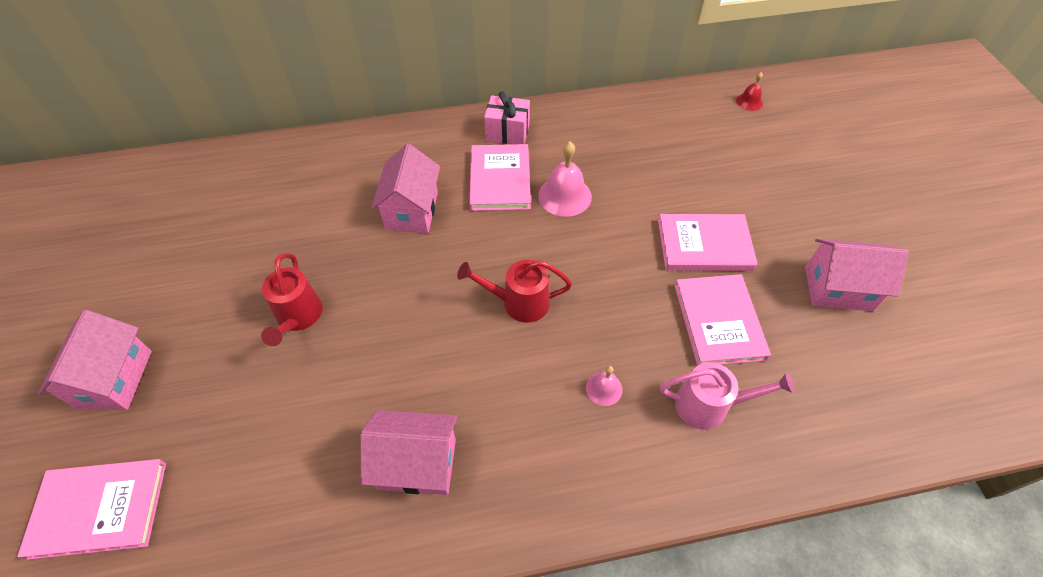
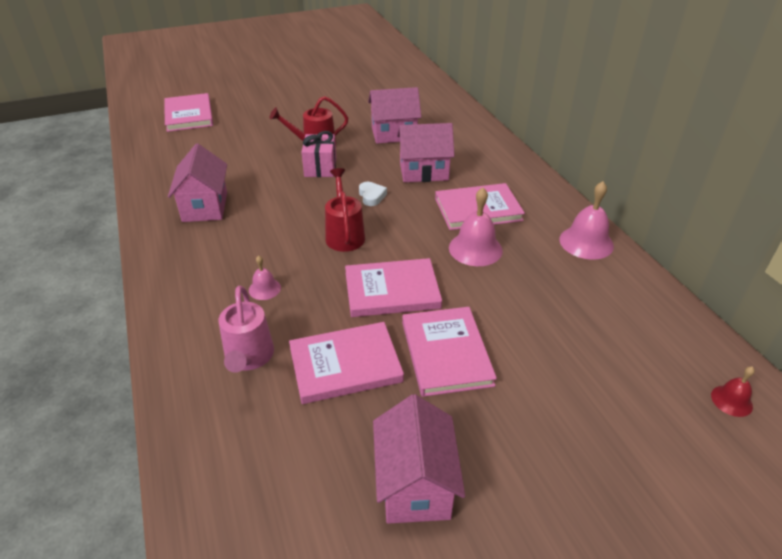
camera: 80 degrees right, 15 degrees down
(115, 379) = (265, 100): pink house -> pink house (394, 134)
(448, 267) = (371, 196): none -> white heart
(507, 132) = (542, 207): pink gift -> pink gift (320, 167)
(569, 119) = (586, 242): none -> pink bell
(619, 272) = (392, 290): none -> pink book

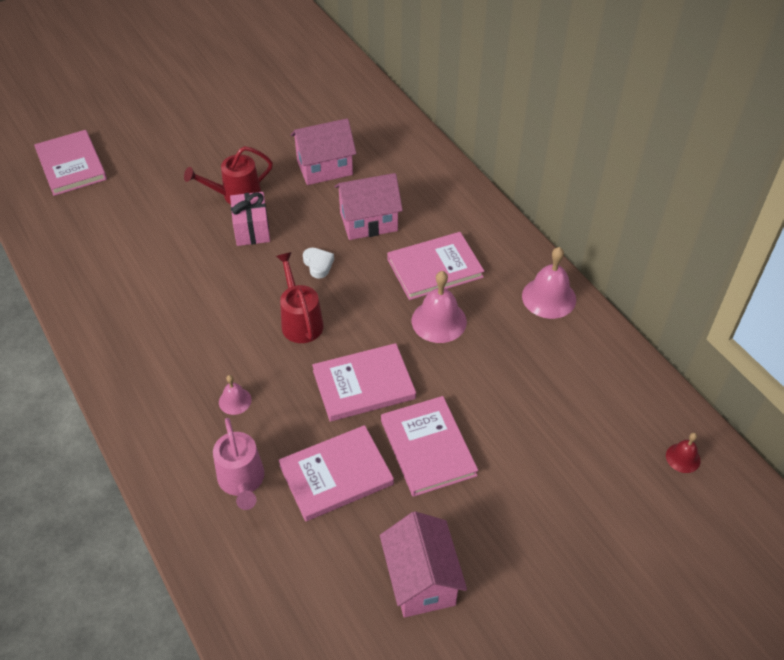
camera: 10 degrees left, 10 degrees up
(205, 207) = (138, 303): pink house -> none

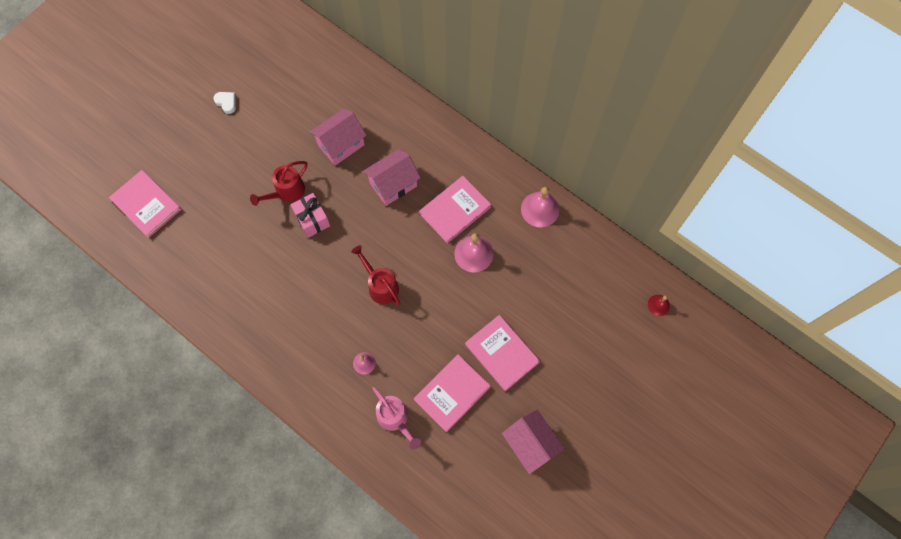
camera: 20 degrees left, 20 degrees up
(318, 264) = (373, 234): white heart -> white heart (226, 103)
(363, 384) = (443, 321): pink book -> none

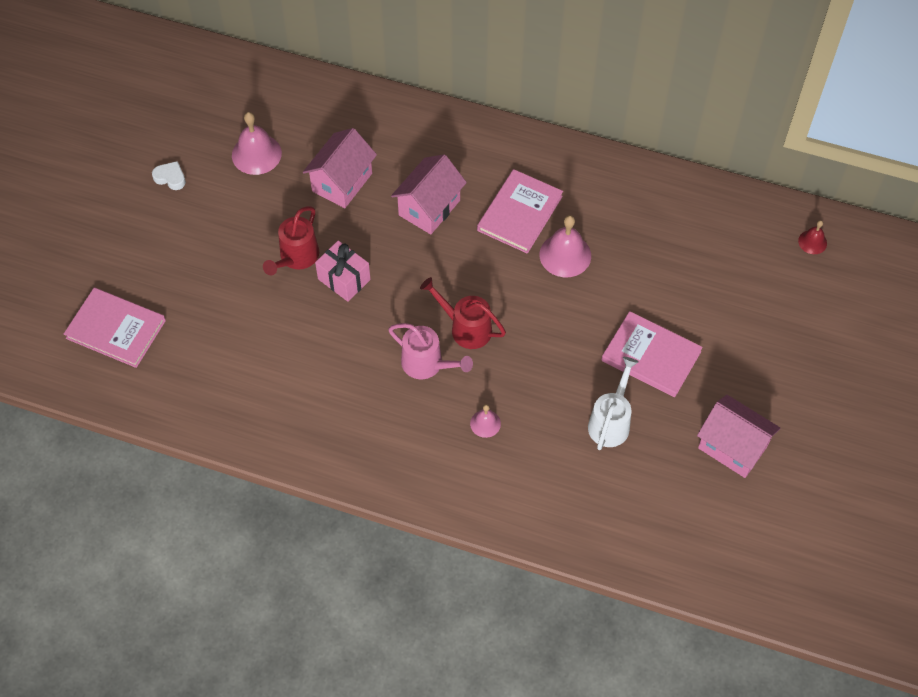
camera: 20 degrees left, 10 degrees down
(395, 419) = (554, 475): pink watering can -> pink watering can (427, 364)
(452, 393) = (611, 421): pink book -> white watering can
(540, 209) = (623, 180): pink bell -> pink bell (256, 154)

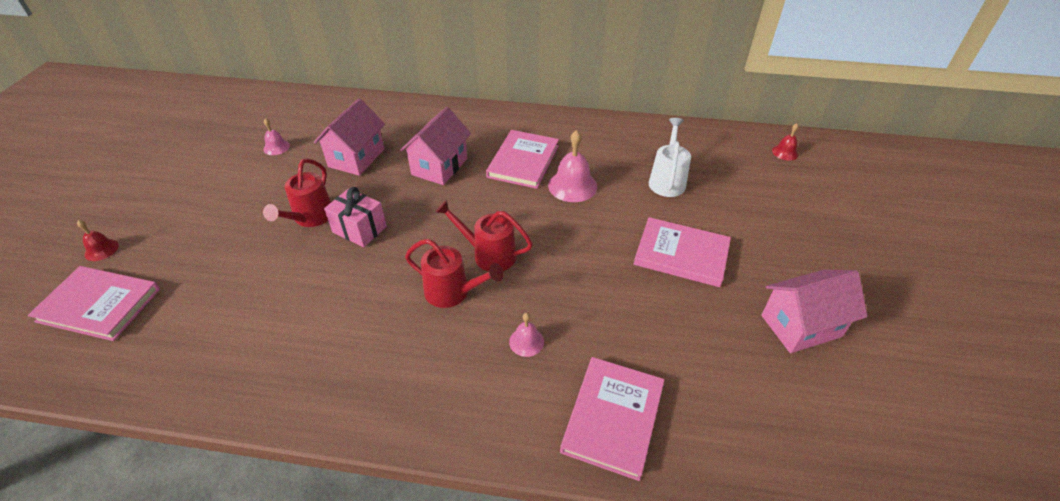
camera: 10 degrees left, 15 degrees down
(104, 267) = (101, 249): none -> red bell
(170, 178) = (190, 172): white heart -> none
(256, 154) = (276, 147): pink bell -> pink bell, size x0.55
(427, 364) = (453, 292): pink watering can -> red watering can
(543, 500) = (613, 418): none -> pink book
(611, 421) = (663, 319): white watering can -> white watering can (667, 180)
(732, 447) = (801, 326): pink house -> pink house turned 45 degrees counterclockwise

